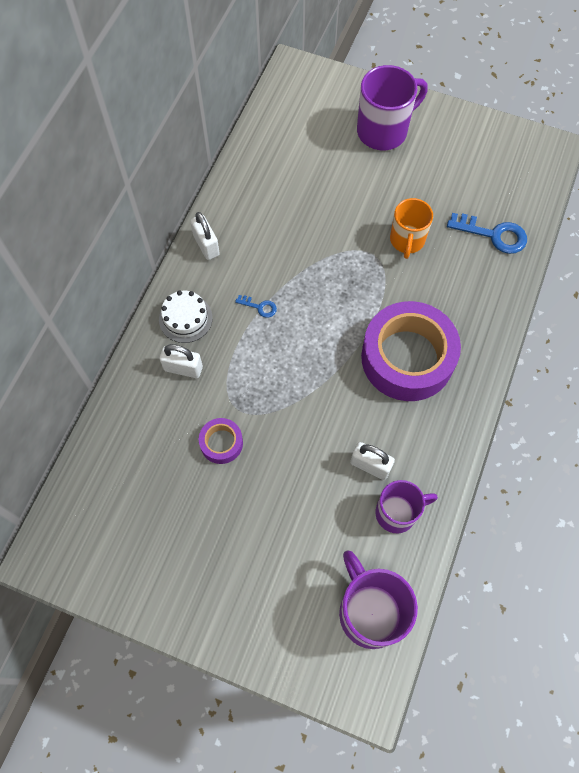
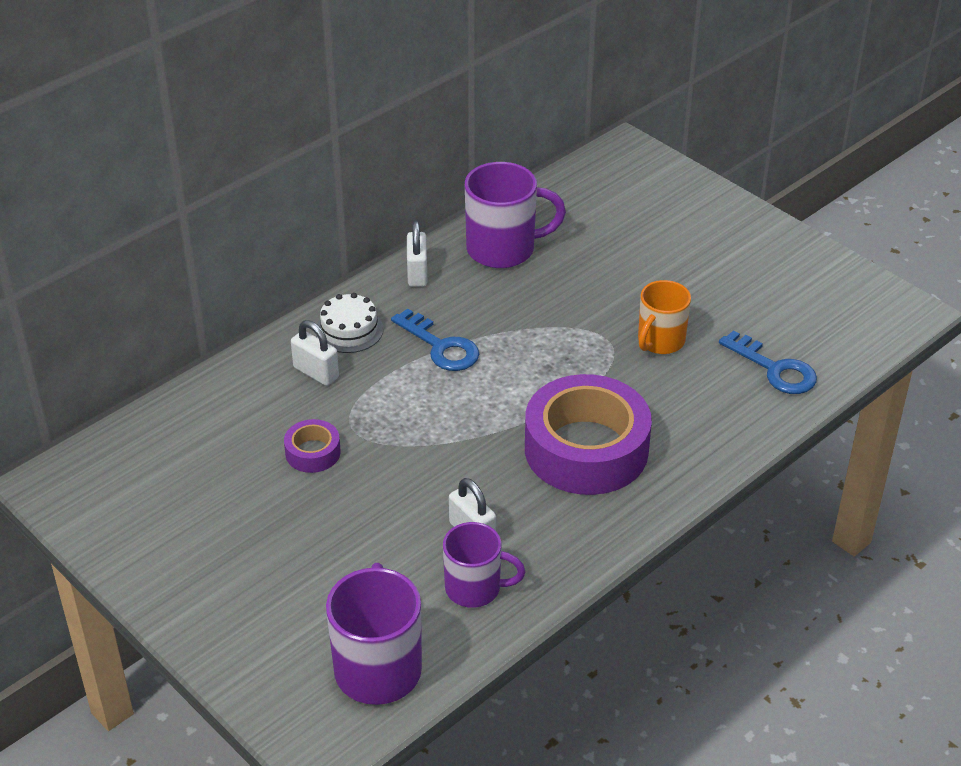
camera: 25 degrees right, 25 degrees down
(259, 307) = (440, 346): blue key -> blue key, size x1.97
(383, 130) = (700, 233): purple mug -> purple mug (503, 249)

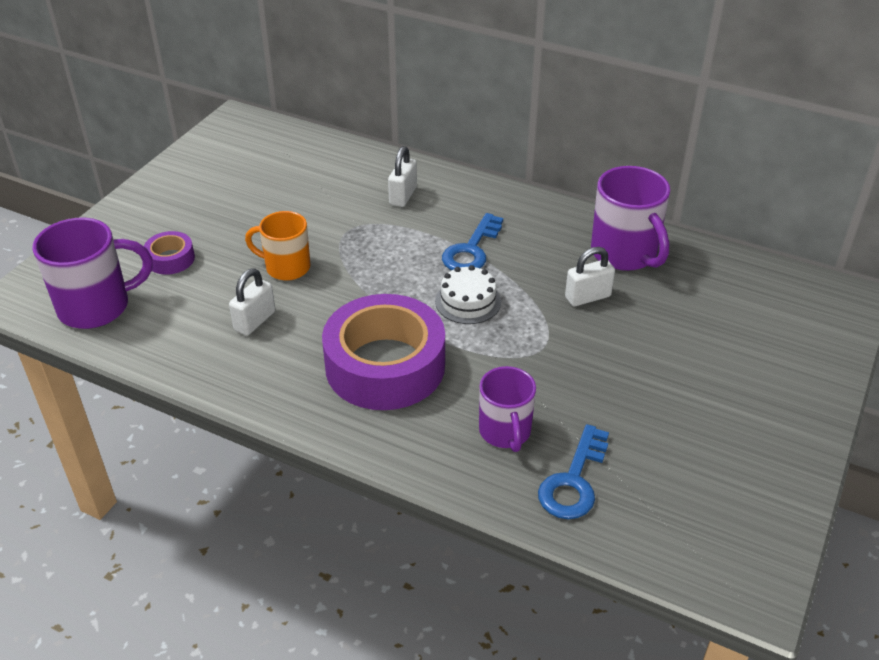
camera: 70 degrees right, 0 degrees up
(313, 452) = (313, 217): purple tape -> purple tape (170, 259)
(349, 330) = (462, 198): white cake -> white cake (468, 301)
(417, 274) = (556, 215): white padlock -> white padlock (587, 297)
(475, 588) = (192, 337): purple mug -> purple mug (505, 432)
(660, 341) = (562, 384): orange mug -> orange mug (286, 267)

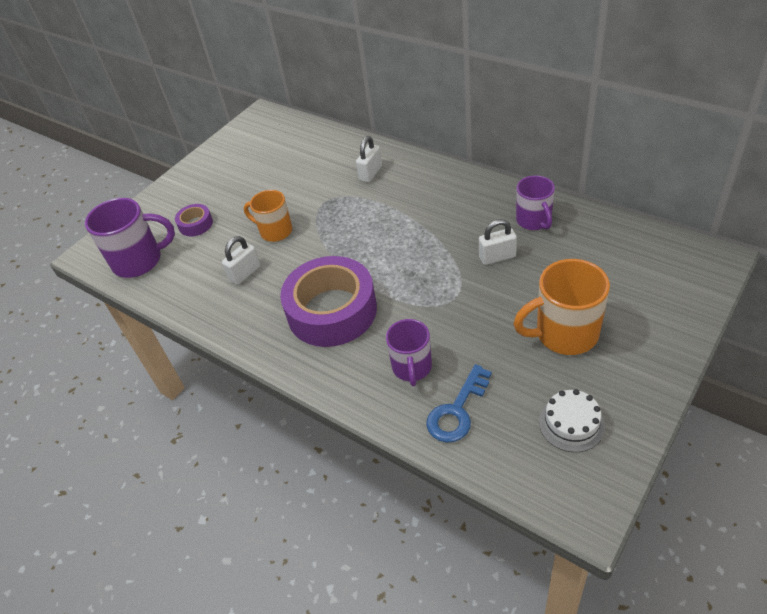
camera: 15 degrees right, 5 degrees up
(468, 301) = (403, 260): white cake -> white cake (571, 424)
(471, 250) = (414, 217): blue key -> none
(625, 254) = (534, 221): purple mug -> purple mug, size x0.66
(688, 386) = (564, 334): none -> orange mug

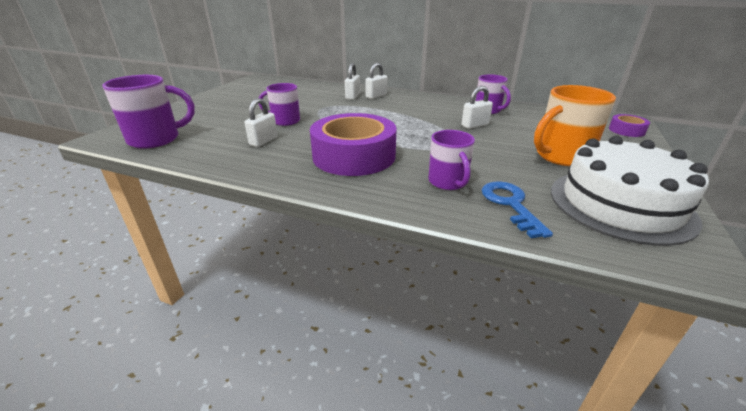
camera: 20 degrees left, 15 degrees down
(195, 224) = (211, 120): purple tape -> purple tape (626, 130)
(275, 231) = (285, 121): orange mug -> purple mug
(401, 173) = (376, 96): none -> white padlock
(457, 410) = (510, 205): blue key -> blue key turned 150 degrees clockwise
(571, 424) = (620, 204): white cake -> white cake, size x2.12

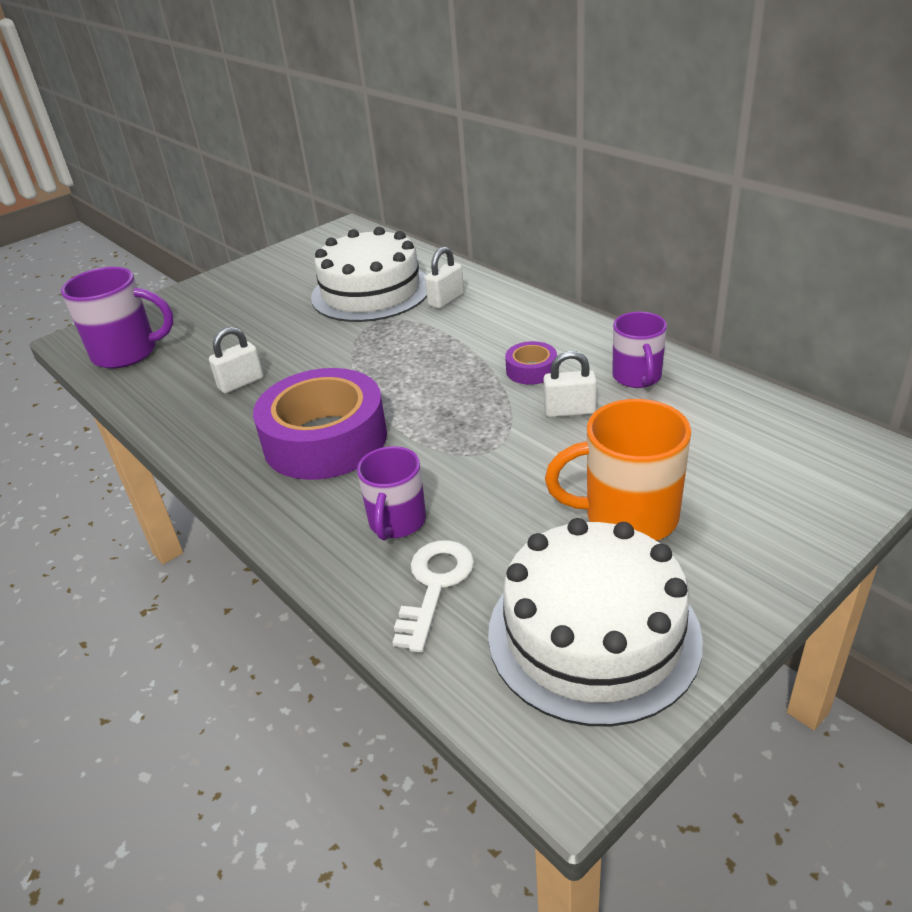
camera: 30 degrees right, 5 degrees up
(285, 121) = (300, 344): purple mug -> none
(304, 97) = (371, 292): none -> white cake
(376, 96) = (484, 305): white padlock -> none
(510, 205) = (434, 586): blue key -> white key
(626, 130) = (842, 485): purple tape -> purple tape (531, 370)

